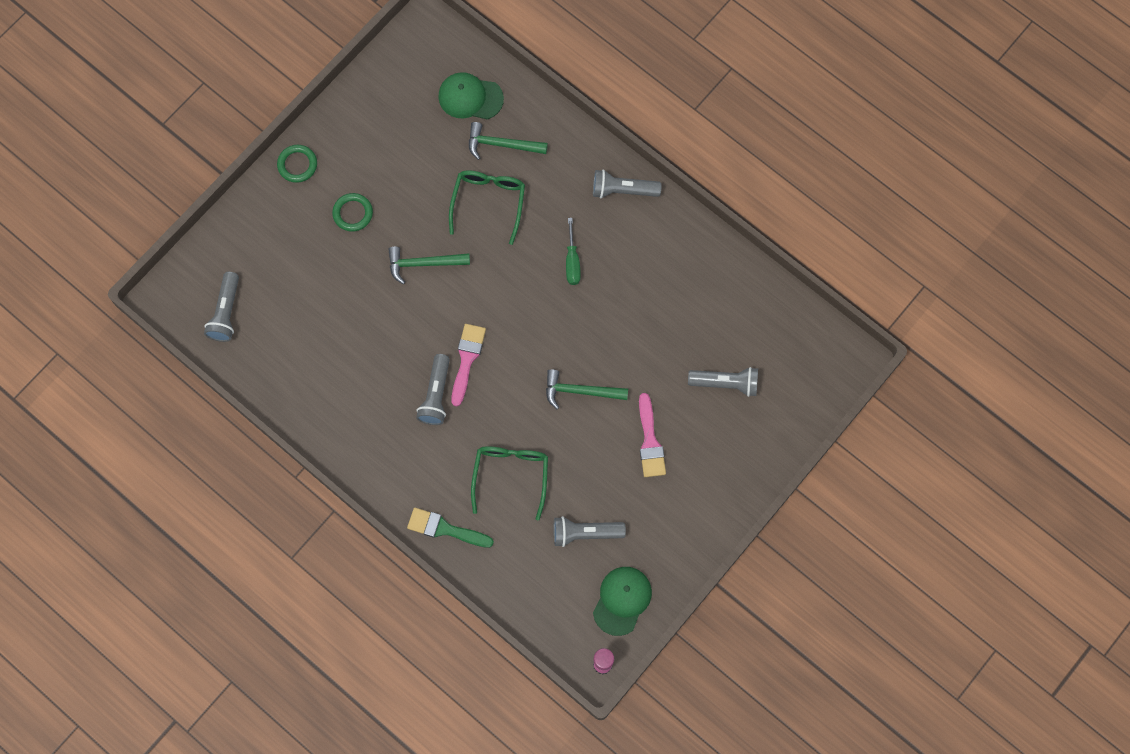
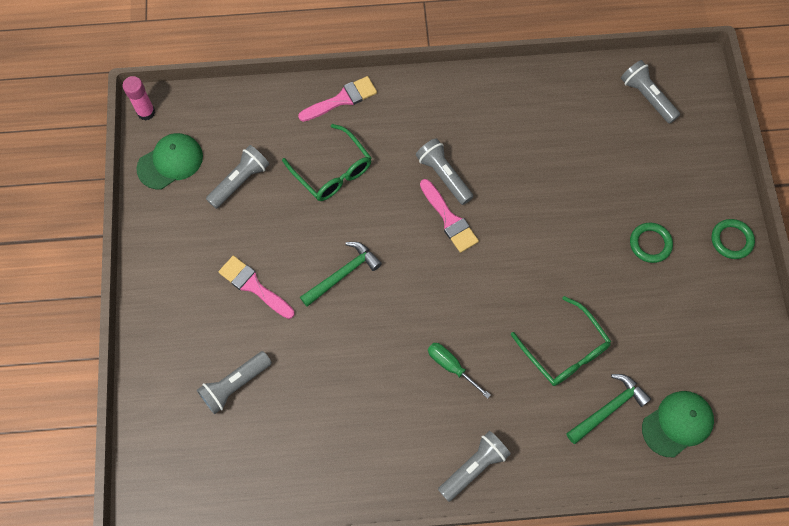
camera: 135 degrees right, 5 degrees down
(423, 264) = (557, 257): green hammer -> none
(445, 529) = (342, 99): green brush -> pink brush
(622, 600) = (170, 162): green cap -> green cap turned 105 degrees counterclockwise

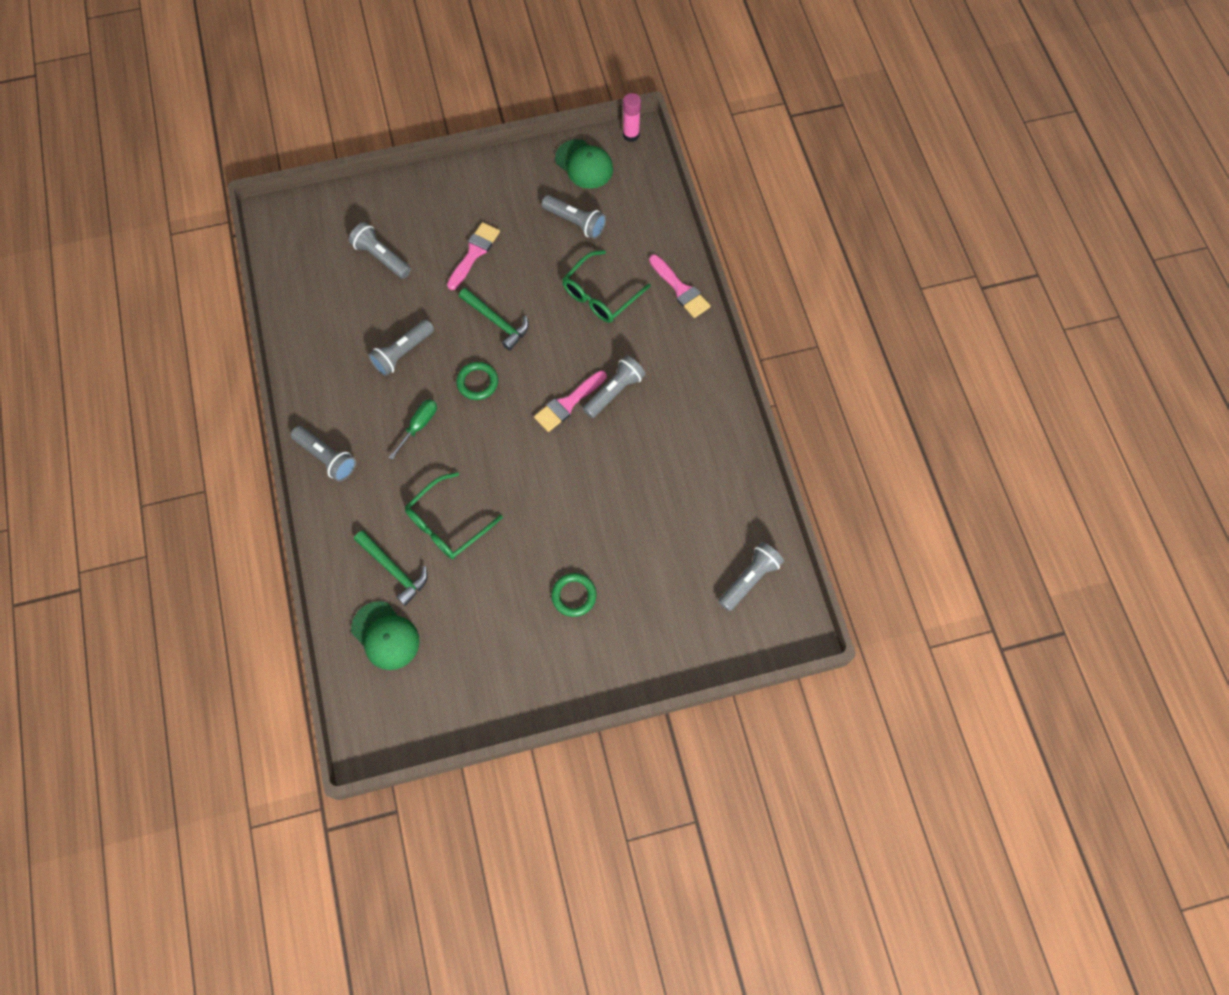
camera: 80 degrees right, 0 degrees up
(362, 374) = (403, 353): none -> grey flashlight
(731, 240) = (592, 679): green ring -> green ring (477, 382)

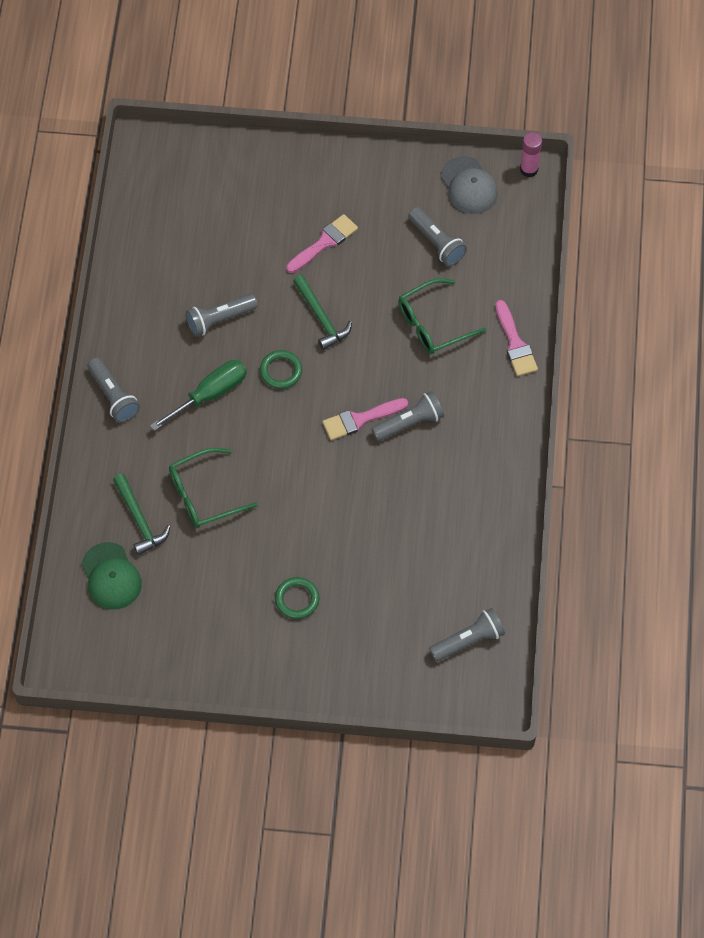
camera: 20 degrees right, 5 degrees down
(381, 257) = (232, 218): grey flashlight -> none
(419, 426) = (210, 394): green screwdriver -> green screwdriver, size x1.53
(584, 164) = (469, 186): green cap -> grey cap

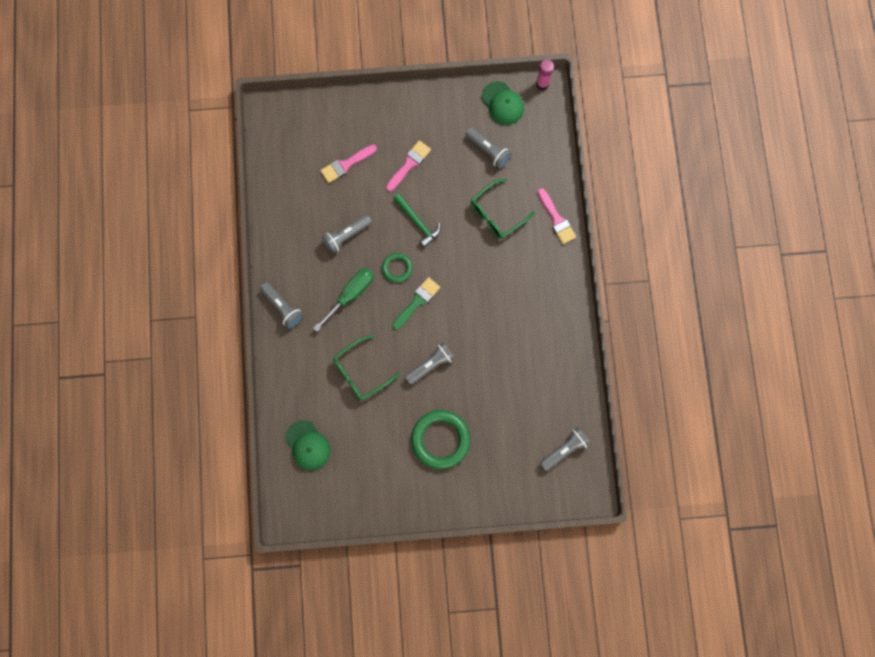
camera: 10 degrees left, 15 degrees up
(139, 520) = (319, 398): green hammer -> none
(297, 599) = (440, 439): green ring -> green ring, size x1.87
(300, 418) = (417, 301): none -> green brush
(360, 419) = (459, 295): pink brush -> pink brush (346, 164)
(409, 422) = (494, 292): grey flashlight -> grey flashlight (431, 364)
(469, 186) = (502, 103): grey cap -> green cap

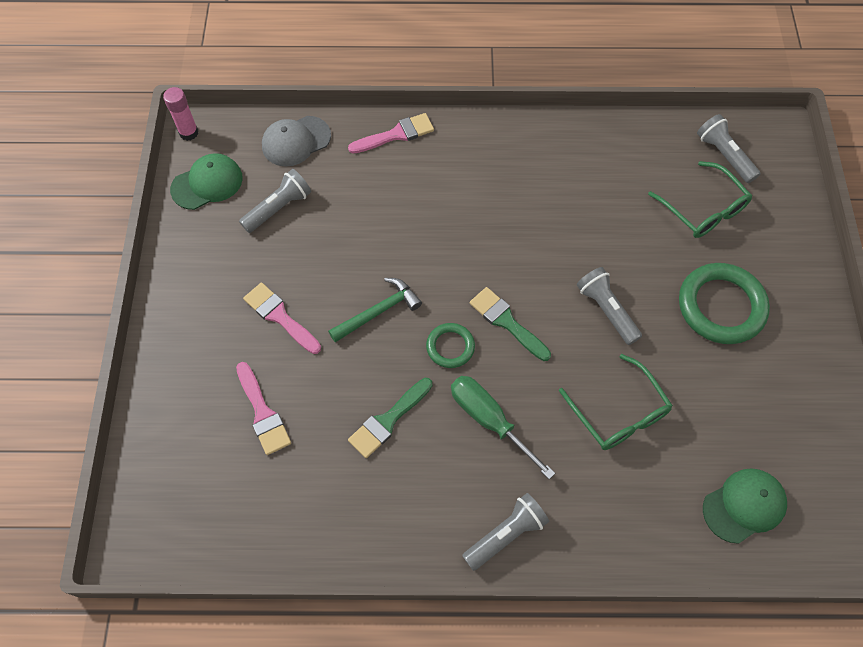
camera: 85 degrees left, 15 degrees down
(346, 236) = (388, 420): grey flashlight -> green brush
(496, 214) = (379, 205): green glasses -> green glasses (703, 209)
(543, 153) = (296, 141): none -> grey cap

